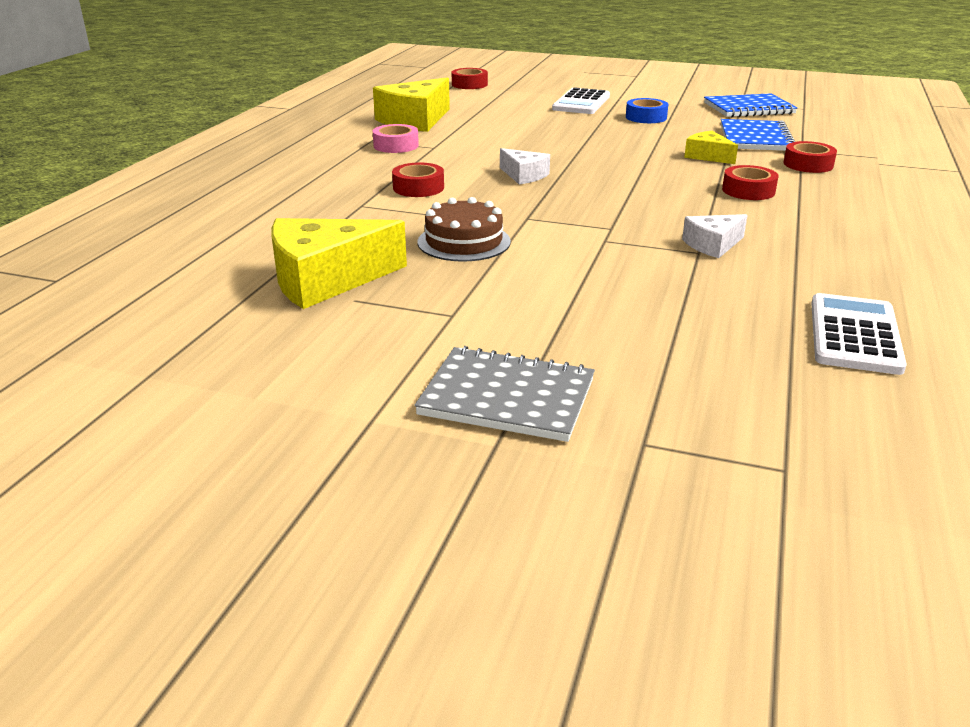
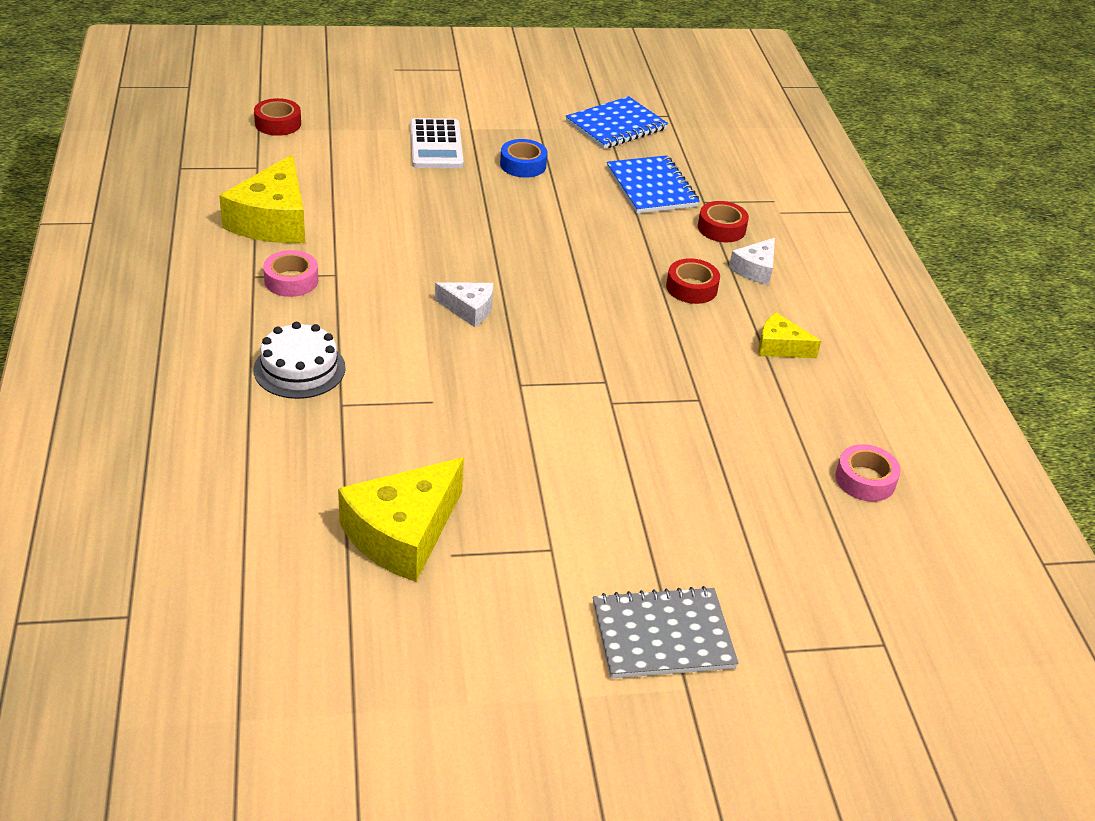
camera: 30 degrees left, 10 degrees up
(350, 184) = (299, 369): none -> white cake
(418, 188) = (377, 358): red tape -> none
(464, 242) = (488, 439): brown cake -> none
(708, 156) = (625, 232): yellow cheese -> yellow cheese (780, 347)
(713, 245) = (705, 385): white cheese -> white cheese (755, 269)
(854, 335) = (865, 480): white calculator -> pink tape

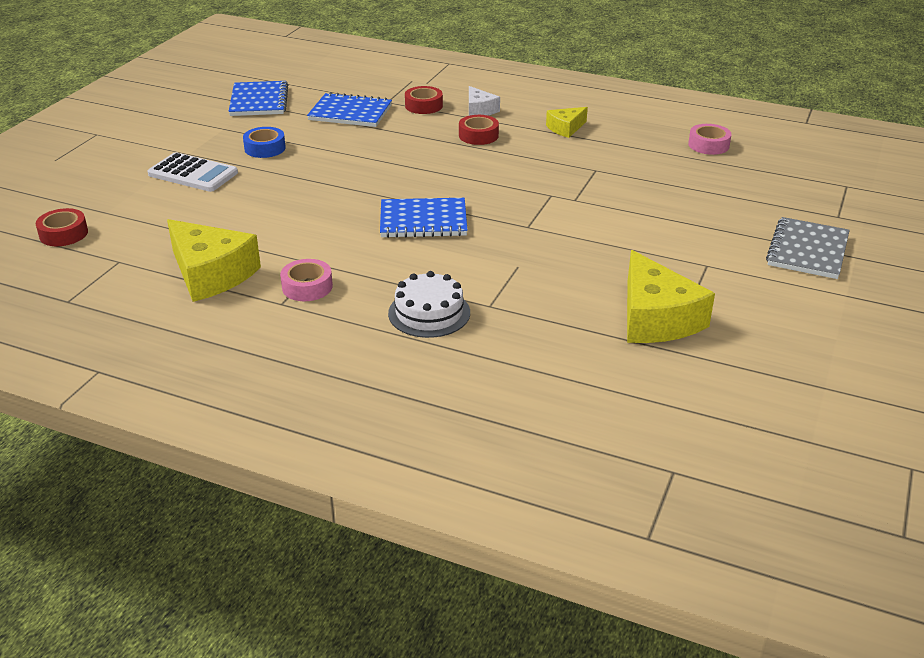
camera: 55 degrees left, 5 degrees down
(469, 309) = (423, 221): white cheese -> blue notebook

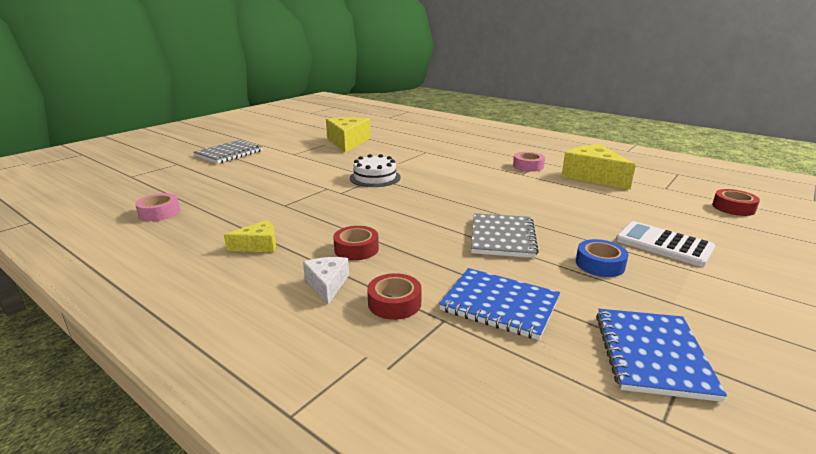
camera: 165 degrees left, 10 degrees down
(348, 162) = (502, 237): none -> grey notebook
(423, 221) = (446, 187): blue notebook -> none
(429, 313) = (459, 152): white cake -> white cake (375, 177)

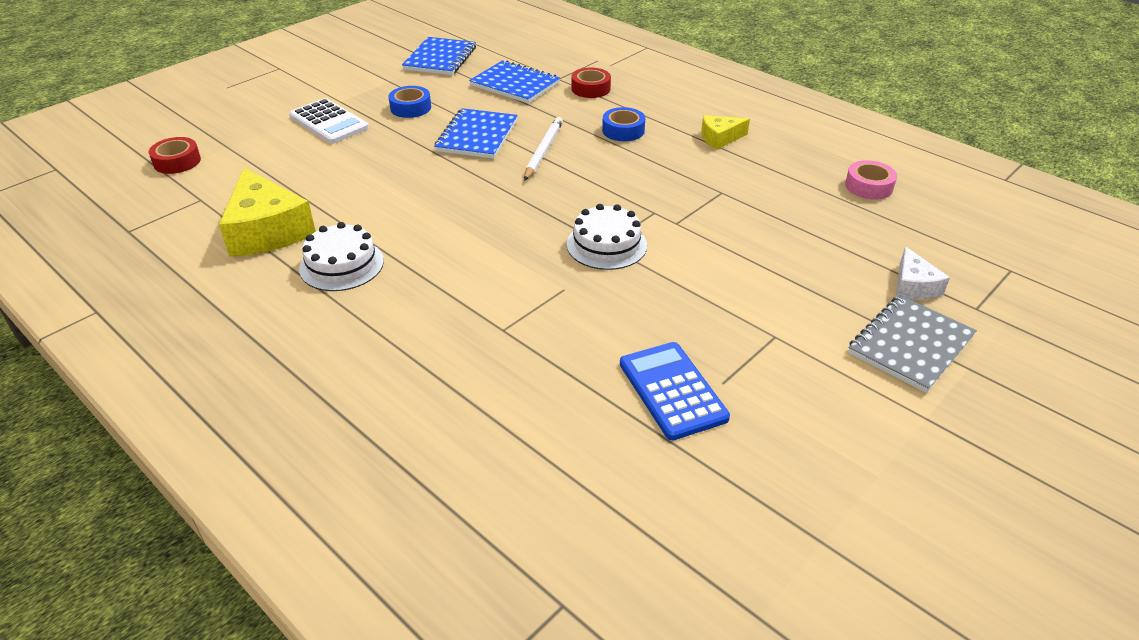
camera: 175 degrees left, 15 degrees up
(327, 284) = (643, 102): white cheese -> white cheese (913, 286)
(347, 142) = (672, 390): yellow cheese -> blue calculator
(356, 249) = (623, 130): red tape -> blue tape
(432, 227) = (543, 151): none -> white pencil
(502, 237) = (477, 136): grey notebook -> blue notebook
(528, 166) = (341, 265): pink tape -> white cake

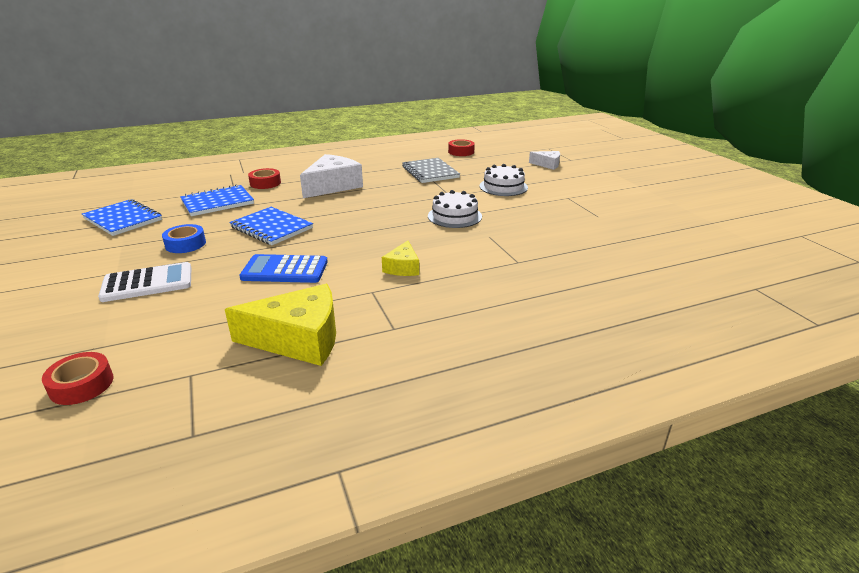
camera: 65 degrees left, 10 degrees down
(341, 265) = (391, 309): white cake -> white cake (503, 187)
(543, 151) = (324, 211): white pencil -> none
(623, 130) = (332, 186): blue tape -> white cheese
(672, 390) = (599, 228): blue calculator -> blue calculator (285, 270)
(720, 138) = (376, 167): yellow cheese -> yellow cheese (403, 267)
(869, 186) = (461, 152): pink tape -> red tape
(910, 345) = (589, 176): grey notebook -> grey notebook (430, 172)

